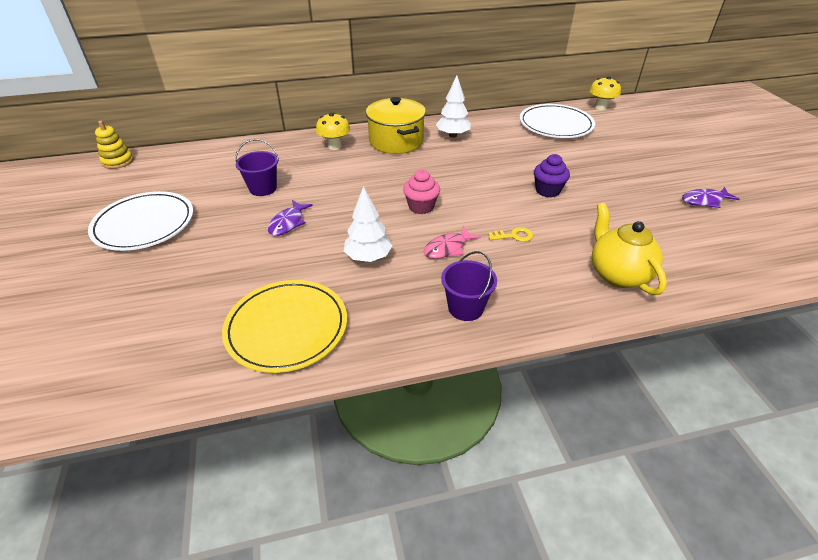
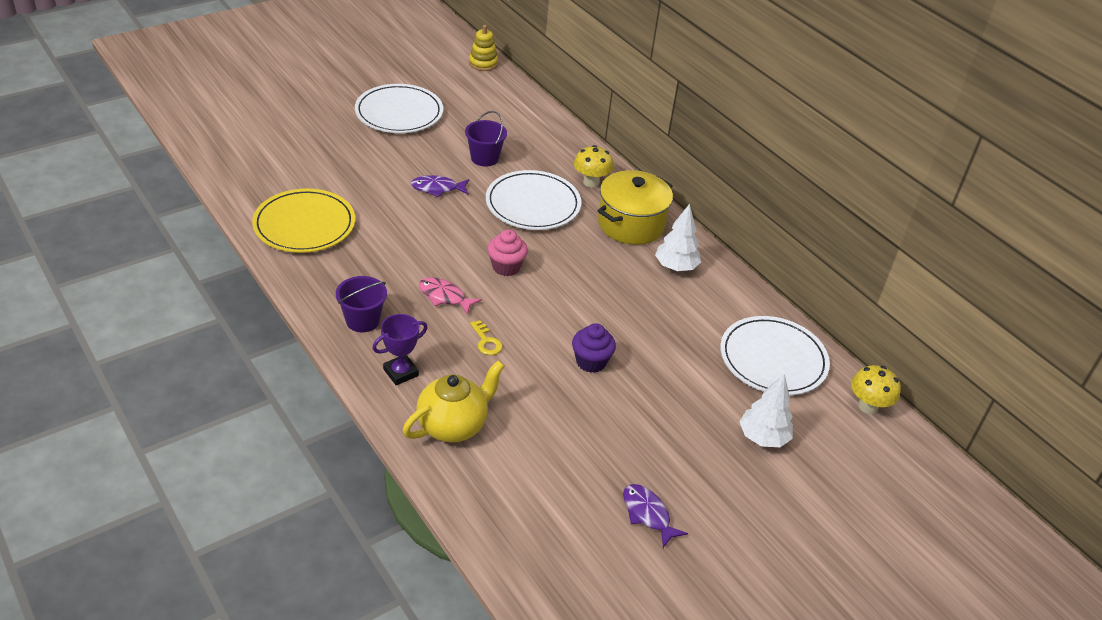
camera: 65 degrees right, 0 degrees up
(345, 177) = (533, 204): none -> white plate
(368, 257) = (408, 248): white tree -> white tree (763, 437)
(546, 294) = (401, 372): none -> purple trophy

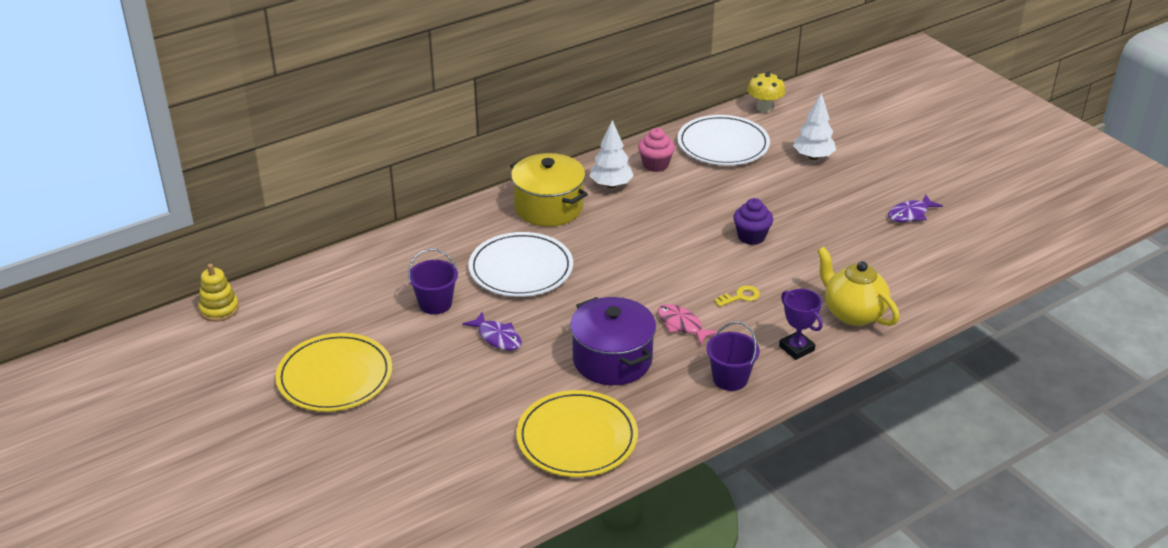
camera: 85 degrees left, 5 degrees down
(399, 113) = (335, 376): white plate -> yellow plate
(399, 250) = (612, 360): none -> purple pot
(437, 188) = (497, 337): purple fish -> purple fish turned 45 degrees counterclockwise
(444, 297) = (682, 325): pink fish -> pink fish turned 105 degrees clockwise
(506, 267) = (628, 286): pink cupcake -> pink cupcake (655, 165)
(591, 182) = (478, 230): yellow mushroom -> none

